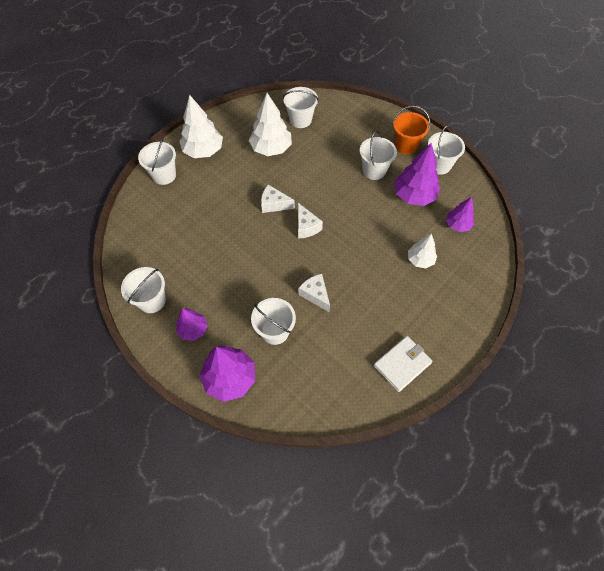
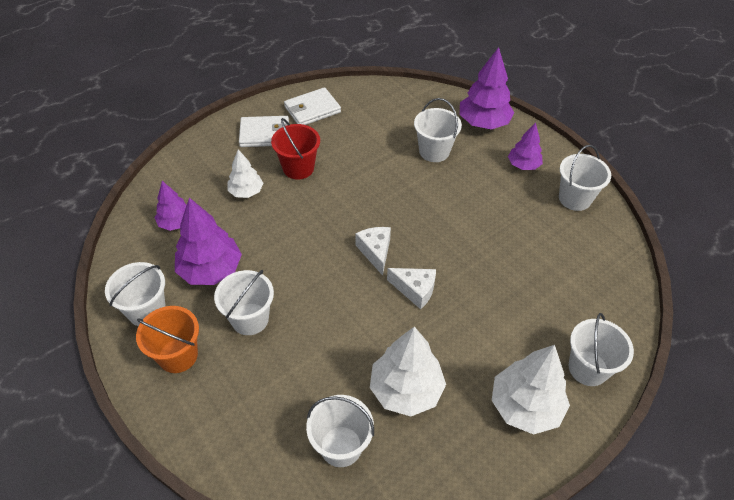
camera: 170 degrees left, 10 degrees down
(315, 295) = (382, 176): white cheese -> none
(388, 290) = (298, 168): none -> red bucket
(433, 323) = (265, 134): none -> white wallet

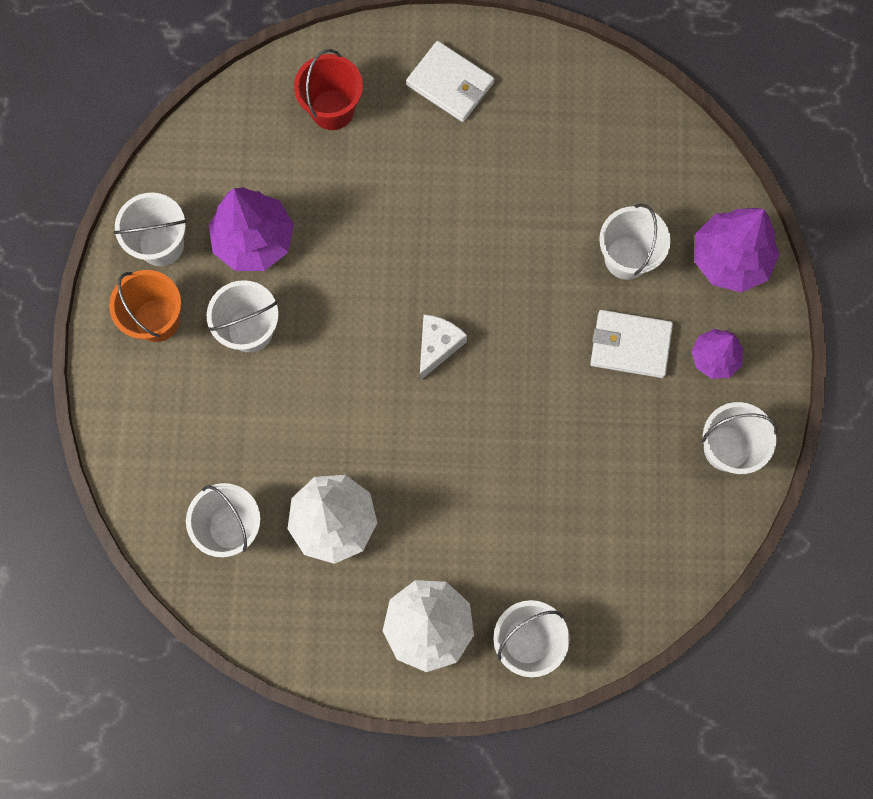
camera: 40 degrees right, 25 degrees up
(176, 223) = (261, 150): purple tree -> none
(246, 192) = (364, 159): white tree -> none
(298, 168) = (448, 166): red bucket -> red bucket (332, 109)
(312, 109) = (537, 83): white wallet -> white wallet (630, 345)
(415, 290) = (437, 424): white cheese -> none

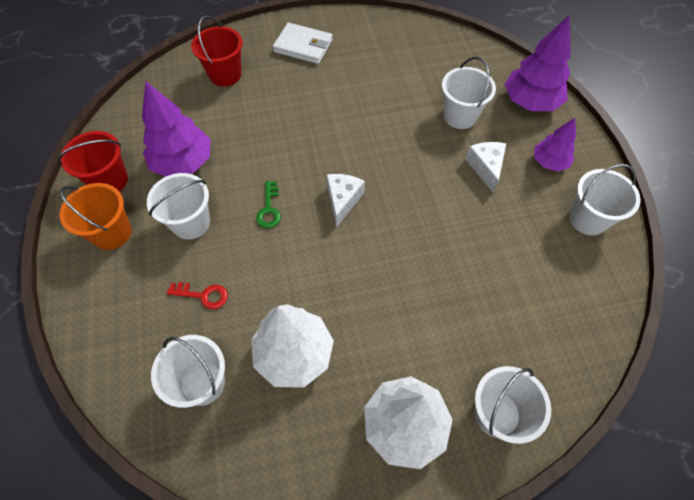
camera: 15 degrees left, 15 degrees down
(161, 244) = (109, 180): white bucket -> red bucket
(249, 427) = (203, 295): none -> red key
(346, 335) = (269, 209): none -> green key
(630, 345) = (486, 168): white wallet -> white cheese

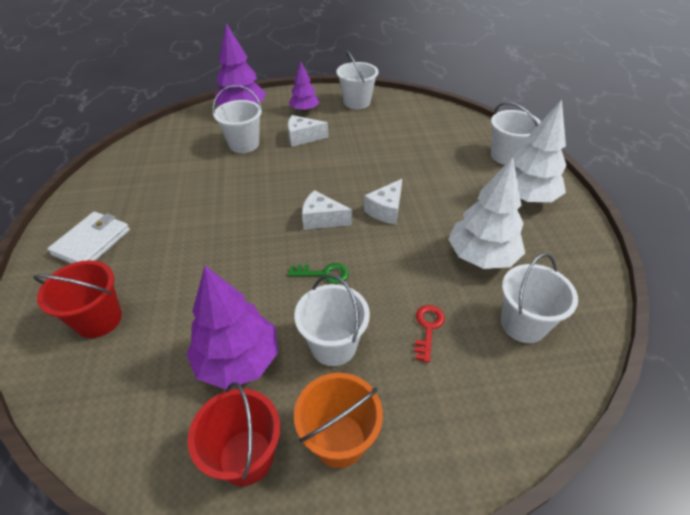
camera: 85 degrees left, 15 degrees down
(362, 259) = (386, 210): none -> white cheese

